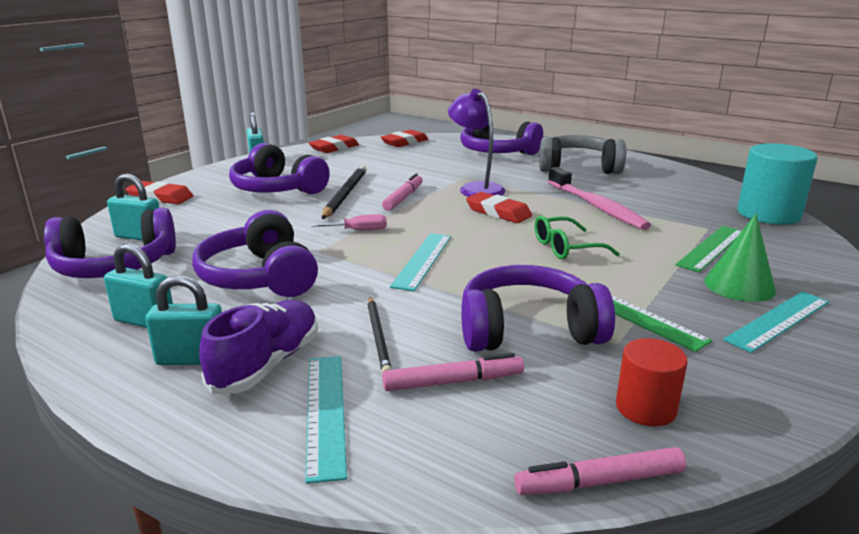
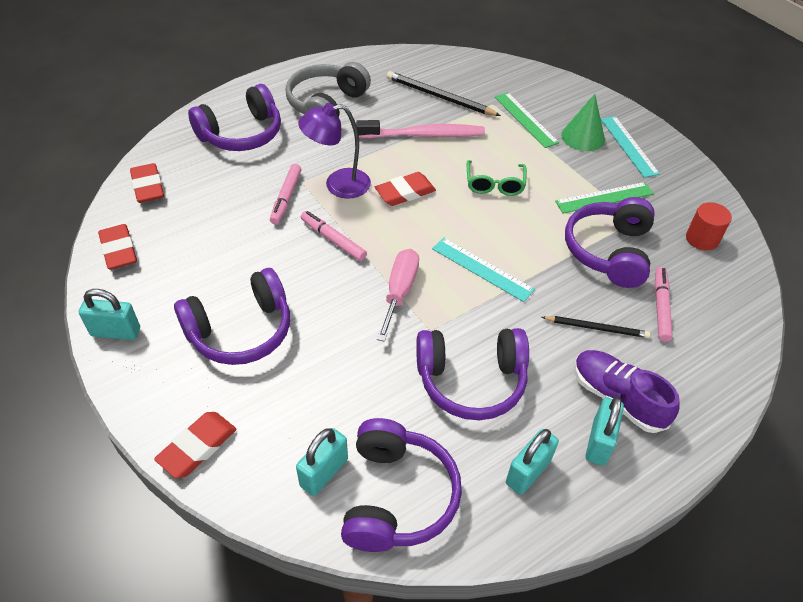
camera: 70 degrees left, 25 degrees up
(326, 412) = (681, 376): turquoise ruler -> none
(345, 194) = (295, 279): black pencil -> black pencil (439, 97)
(359, 231) = (399, 292): pink screwdriver -> pink screwdriver, size x1.60
(600, 482) = (757, 282): pink marker -> pink marker (286, 198)
(768, 214) = (483, 66): turquoise cylinder -> none

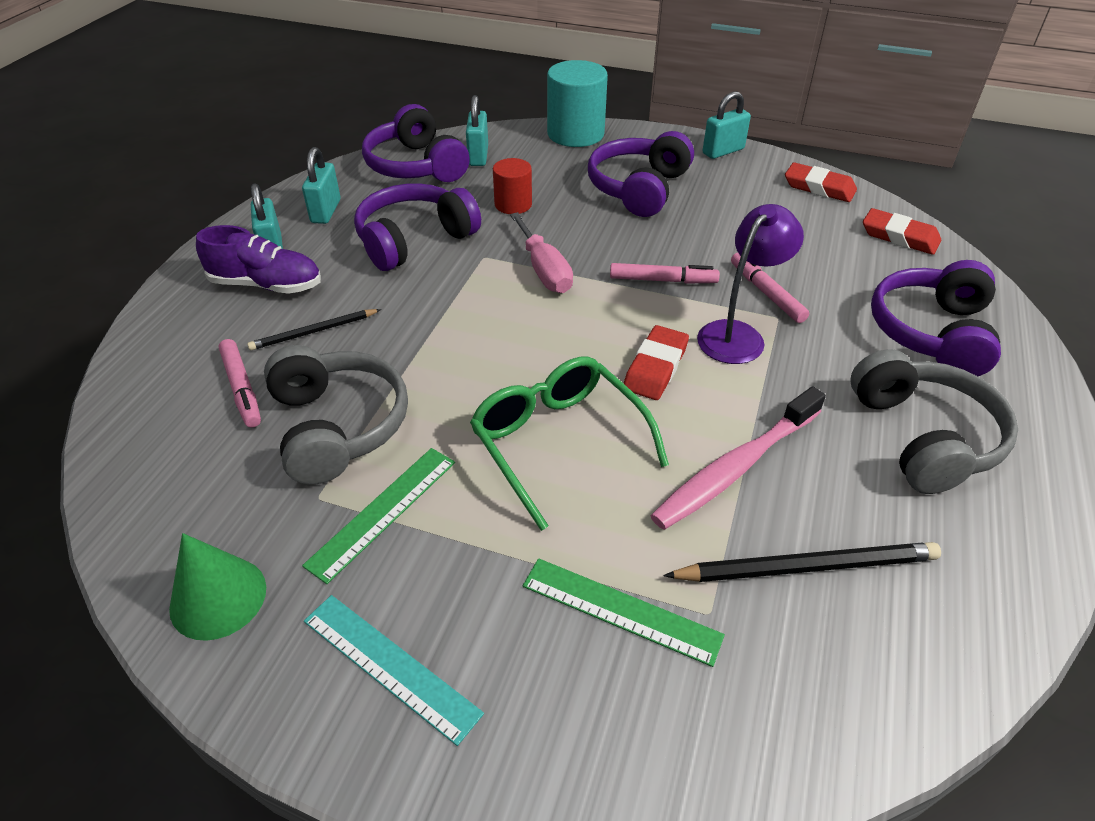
camera: 145 degrees right, 5 degrees down
(197, 447) = (575, 134): red eraser -> turquoise cylinder
(482, 269) = (481, 328): turquoise ruler -> none
(494, 184) = (558, 442): green glasses -> green glasses, size x1.59
(583, 137) = (489, 632): green cone -> green cone (218, 597)
(609, 251) = (337, 426): purple headphones -> grey headphones
(702, 239) = (198, 520): red cylinder -> red cylinder (513, 204)

